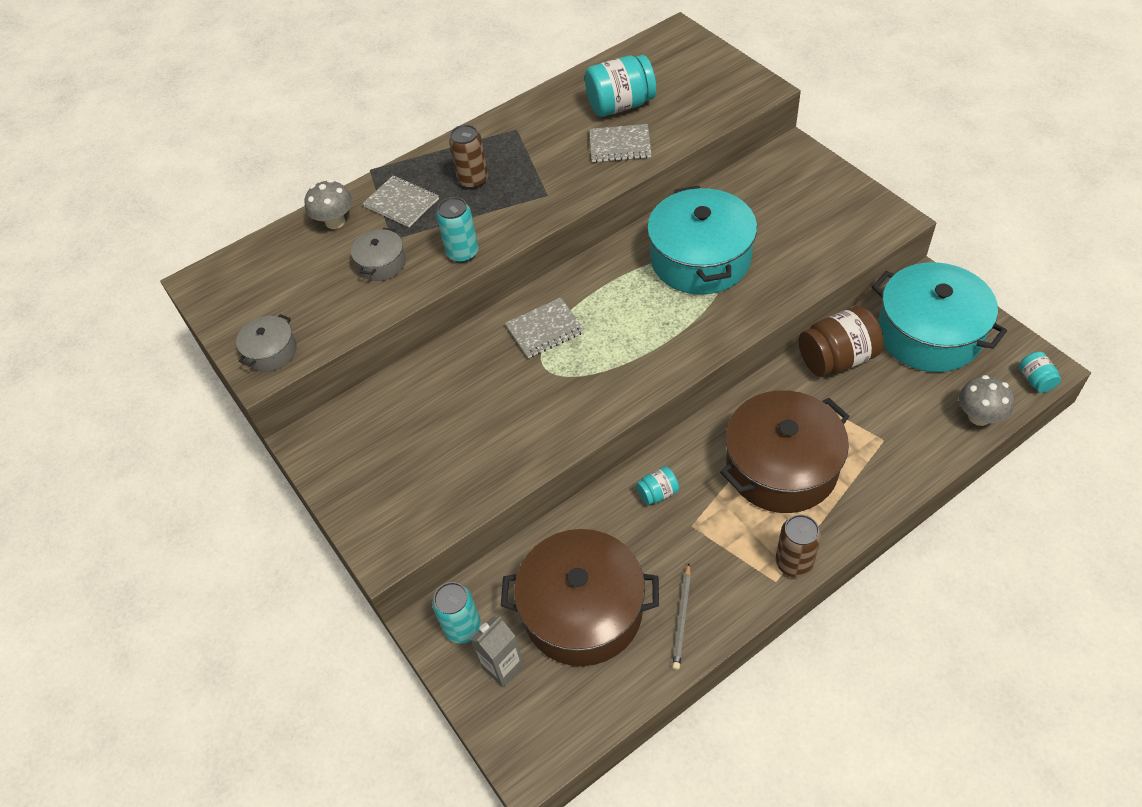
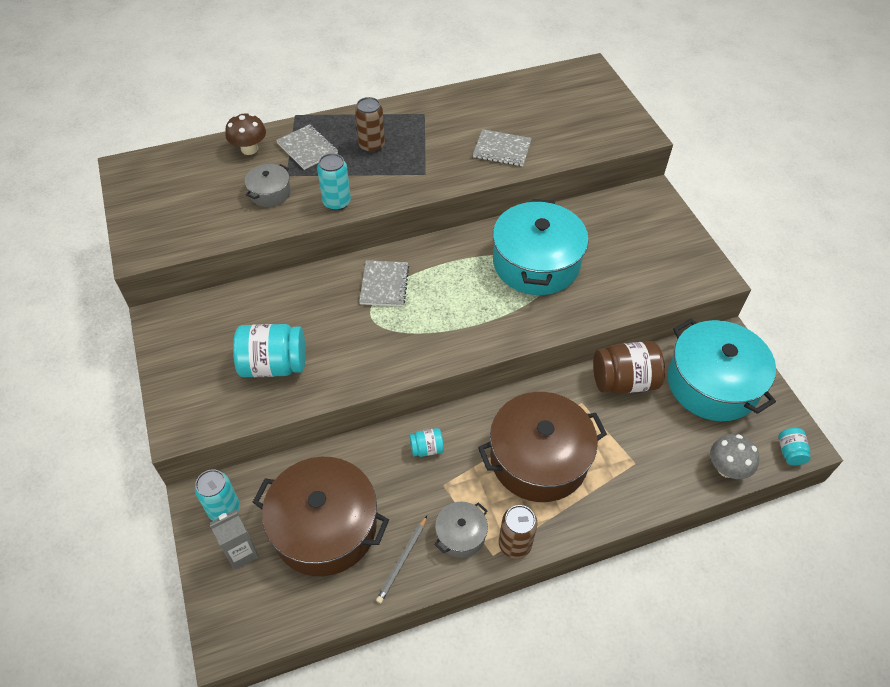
camera: 10 degrees right, 0 degrees up
(271, 352) = (154, 239): grey pot -> grey pot (460, 534)
(335, 221) = (249, 149): grey mushroom -> brown mushroom
(545, 329) = (384, 284): grey notebook -> grey notebook turned 75 degrees counterclockwise
(620, 105) = (517, 117): turquoise jar -> turquoise jar (274, 365)

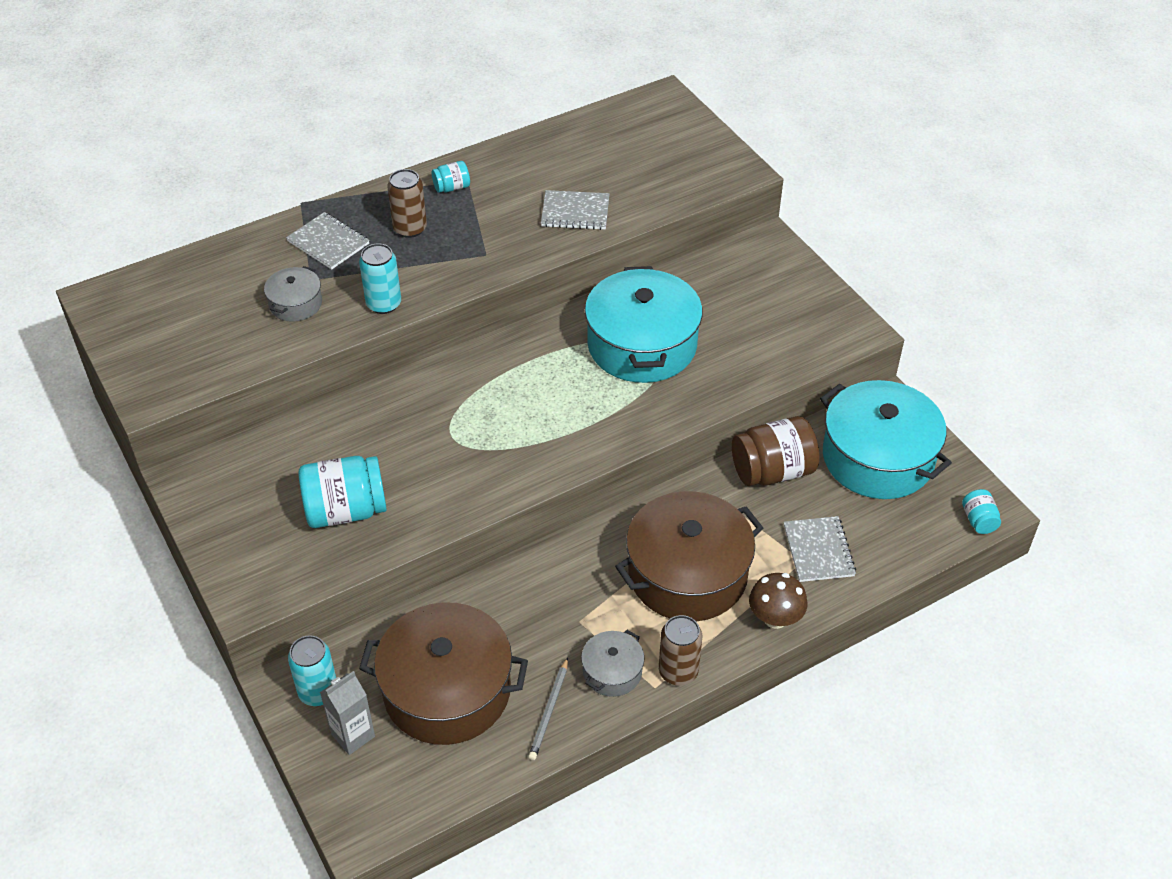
camera: 10 degrees left, 5 degrees down
(249, 149) = (253, 253): brown mushroom -> brown mushroom (775, 618)
(384, 284) = (460, 397): grey notebook -> grey notebook (818, 550)
(427, 448) = (550, 584): turquoise jar -> turquoise jar (452, 187)
(727, 468) = (909, 550): grey mushroom -> none

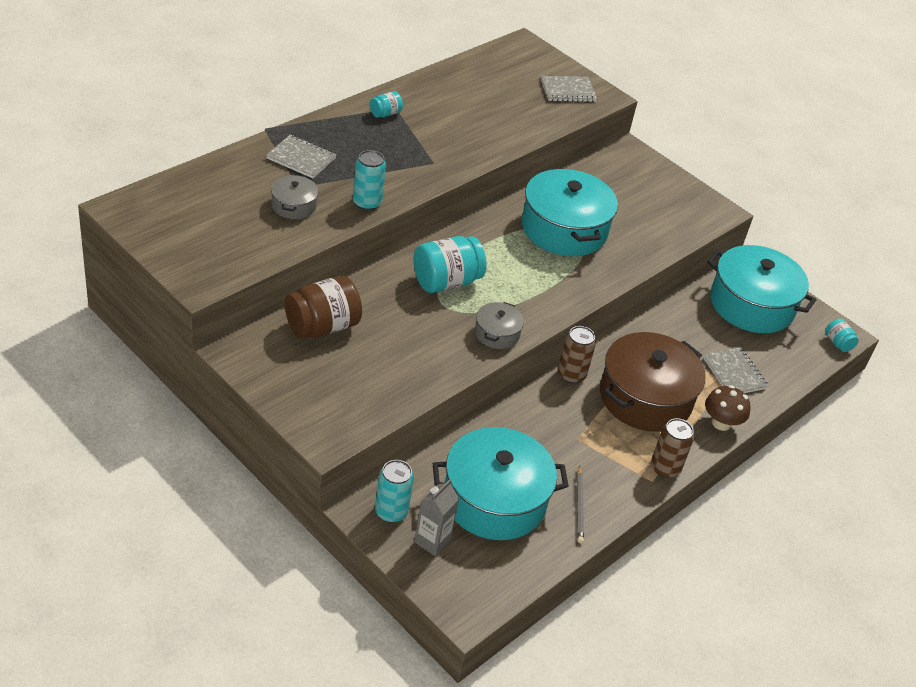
camera: 20 degrees left, 5 degrees down
(346, 510) = (380, 366): turquoise jar -> turquoise jar (446, 282)
(410, 228) = (364, 145): brown can -> brown can (571, 375)
(447, 690) = (494, 500): brown pot -> turquoise pot
(575, 212) = (491, 129): grey notebook -> grey notebook (568, 90)
(612, 672) = (616, 473): grey pot -> grey pot (497, 333)
(772, 471) = (680, 319): brown jar -> brown jar (322, 326)

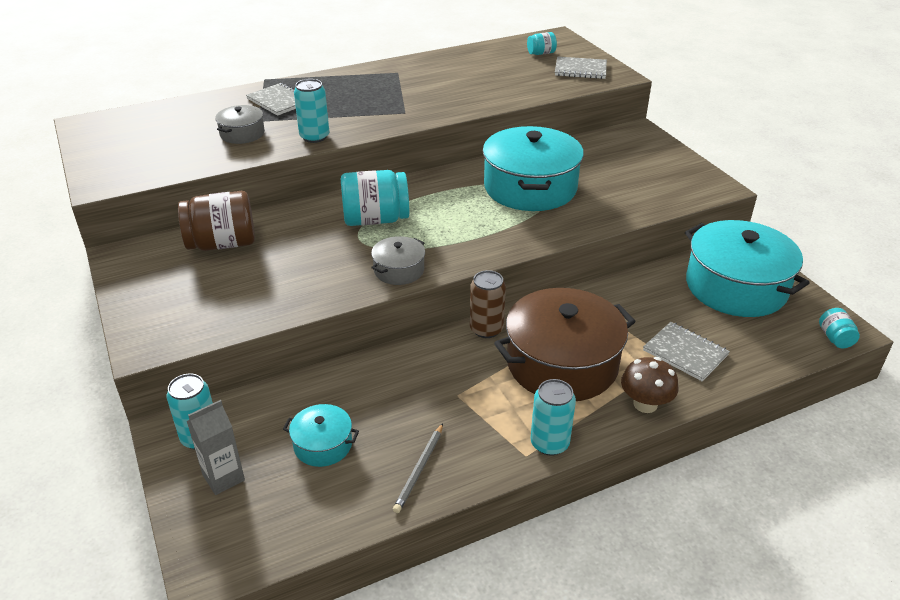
camera: 25 degrees right, 5 degrees down
(385, 114) = (384, 76): turquoise jar -> turquoise jar (541, 53)
(494, 500) = (323, 445): turquoise pot -> turquoise pot, size x0.47
(665, 468) = (549, 443): brown can -> turquoise can
(734, 373) = (685, 353): grey notebook -> grey notebook turned 45 degrees counterclockwise

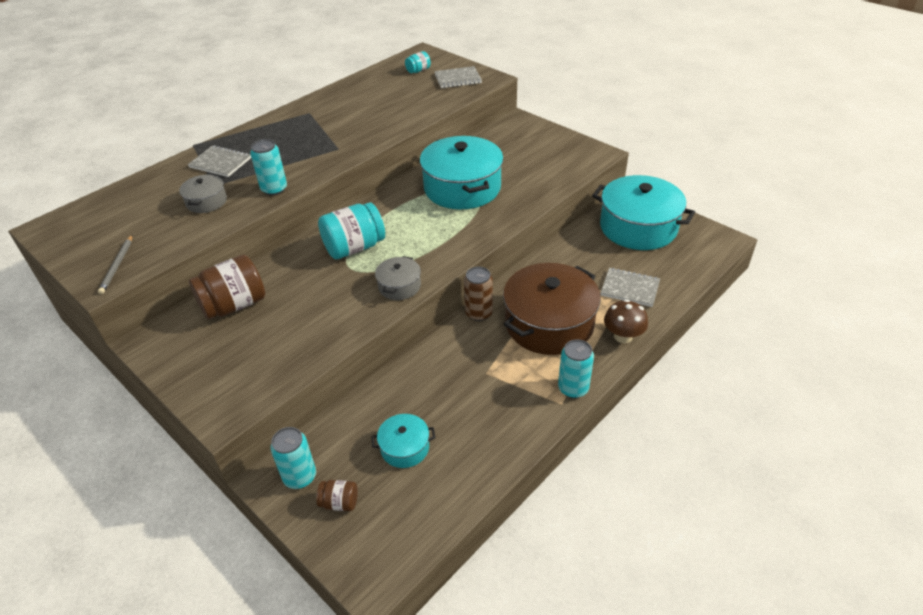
camera: 20 degrees left, 5 degrees up
(223, 477) = (339, 502): grey carton -> brown jar
(419, 469) = (490, 441): grey pencil -> grey pencil (117, 265)
(835, 338) = (721, 247): turquoise jar -> none

